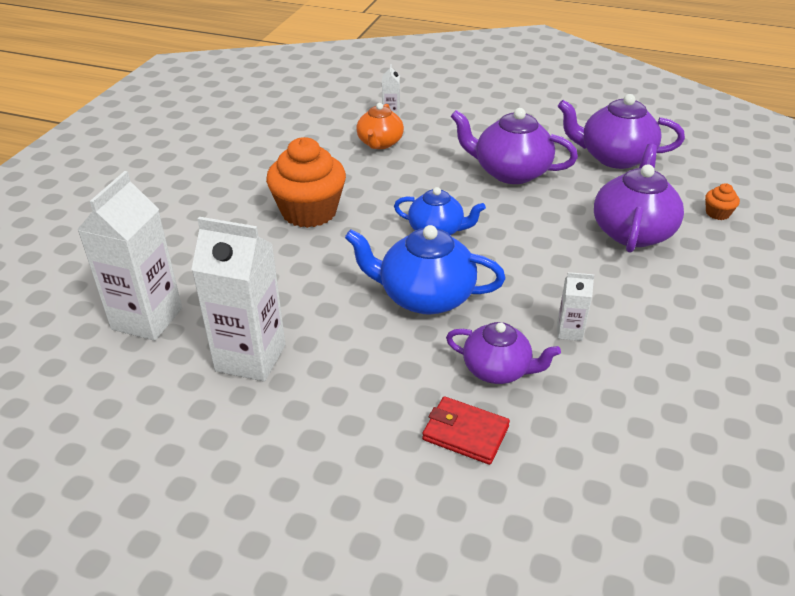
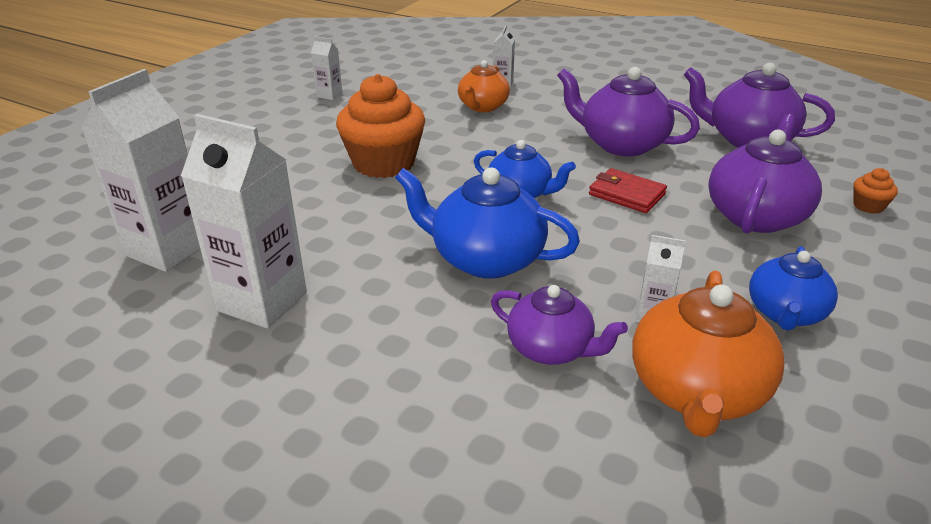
camera: 10 degrees right, 5 degrees down
(234, 142) = (329, 95): none -> white carton
(465, 433) = (489, 418): red wallet -> red wallet (626, 194)
(613, 390) = (696, 392): none -> orange teapot
(667, 317) = (785, 313): none -> blue teapot

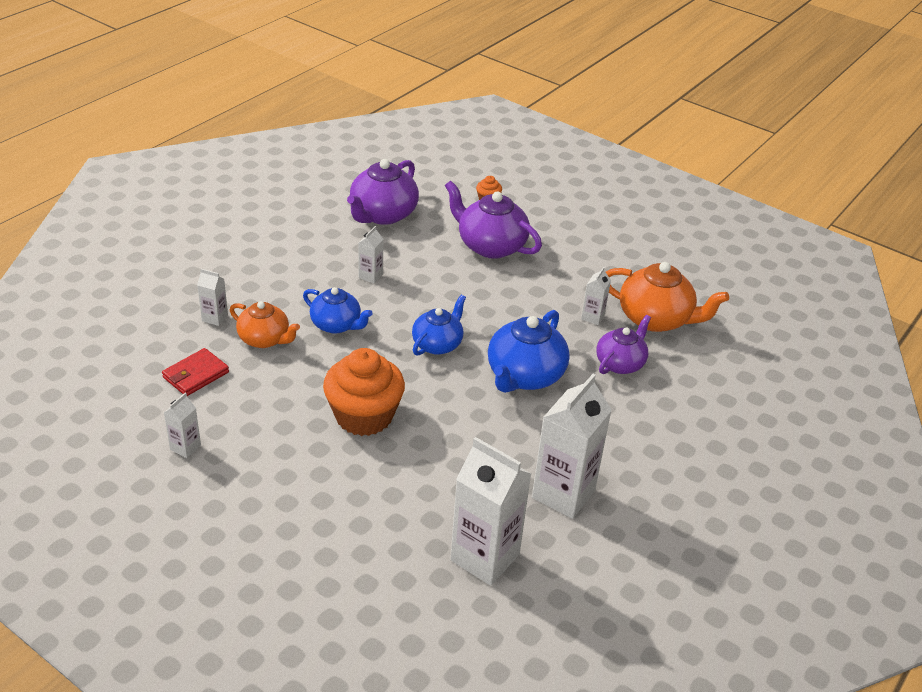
camera: 85 degrees left, 5 degrees up
(621, 144) = (370, 276): purple teapot -> white carton
(626, 194) = (451, 293): red wallet -> red wallet (196, 375)
(785, 313) = (594, 269): blue teapot -> blue teapot (336, 325)

